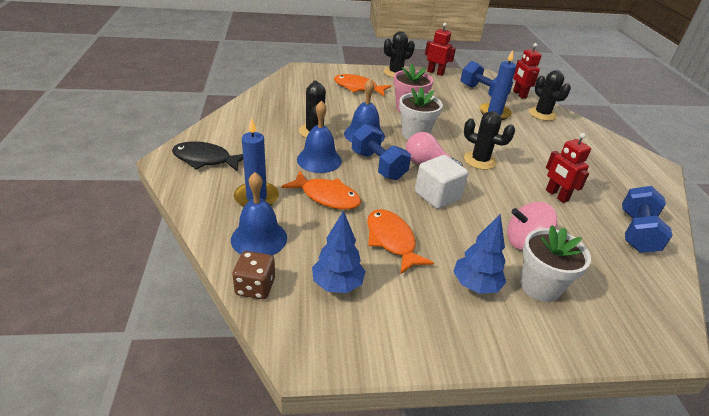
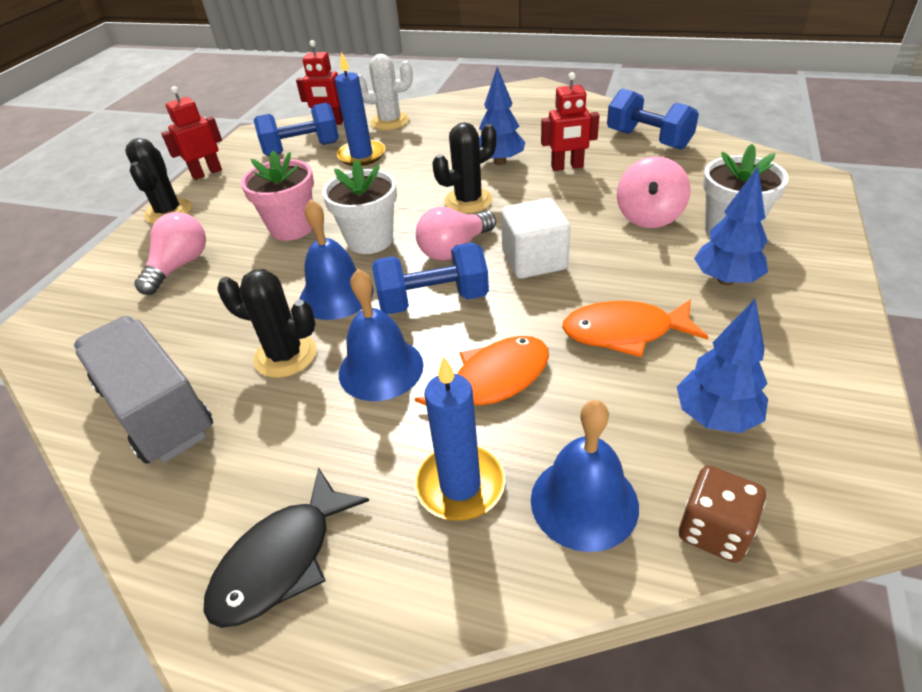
camera: 60 degrees left, 5 degrees up
(269, 110) = (156, 409): none -> grey truck
(358, 88) = (179, 266): orange fish -> pink light bulb
(535, 165) = (500, 162): none -> blue tree
(542, 114) = (390, 121): black cactus -> white cactus

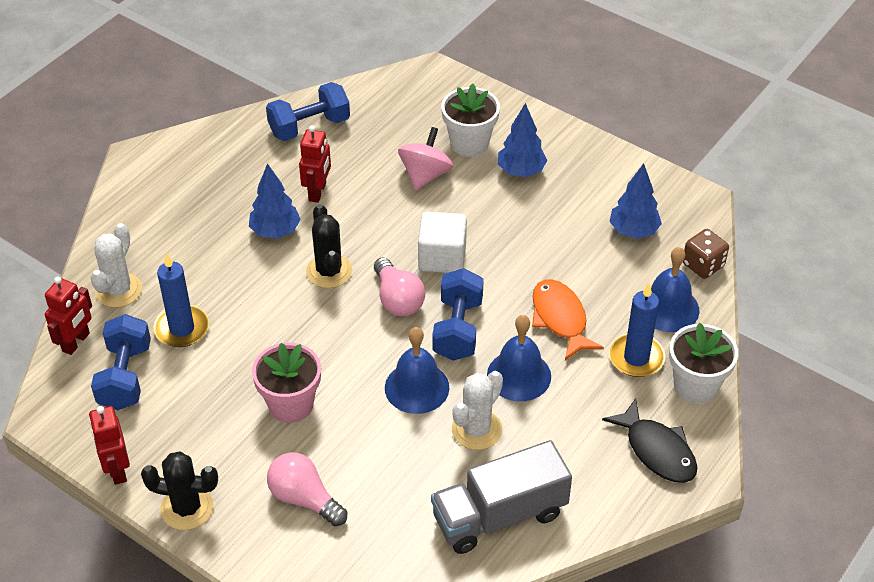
camera: 75 degrees left, 5 degrees up
(285, 355) = (476, 430): black cactus -> white cactus
(370, 240) = (349, 351): white flower pot -> white flower pot (696, 385)
(624, 332) = (546, 240): orange fish -> none
(649, 216) = (425, 175): pink spinning top -> pink spinning top turned 105 degrees counterclockwise

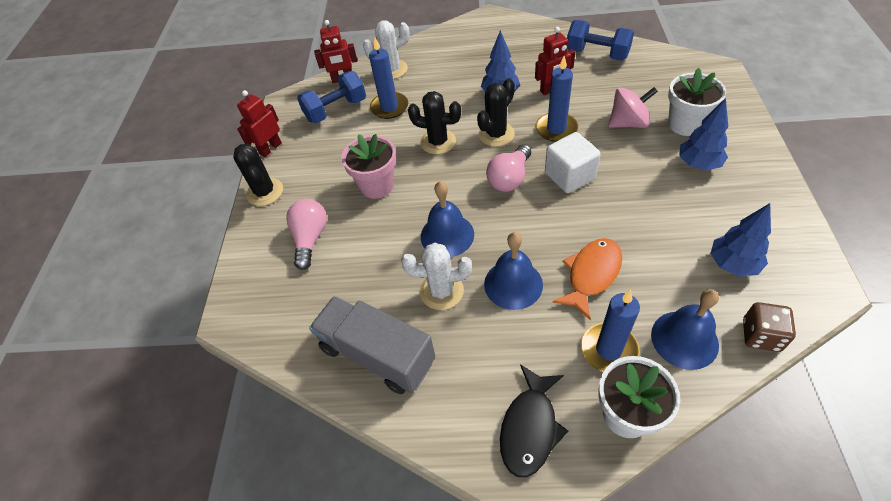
camera: 60 degrees right, 5 degrees up
(285, 321) = (438, 142): none -> black cactus
(374, 226) = (556, 129): none -> blue candle
(457, 329) = (518, 223): blue dumbbell -> none

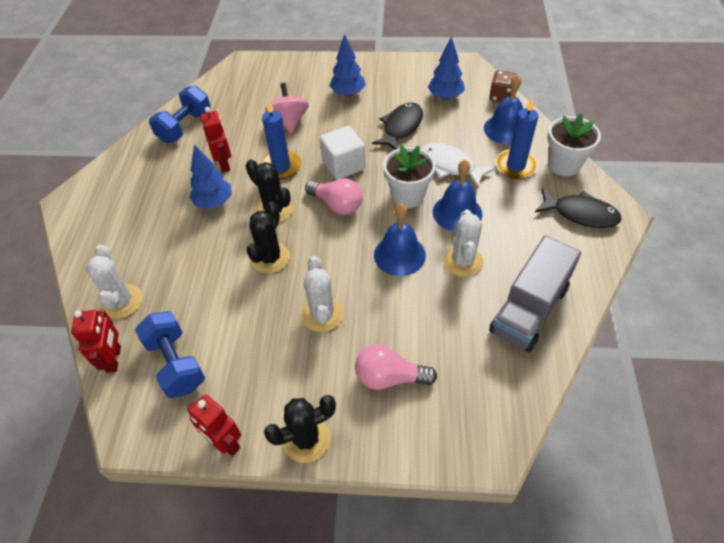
camera: 90 degrees left, 0 degrees up
(377, 185) = (322, 314): pink flower pot -> white cactus
(389, 107) = (195, 303): blue candle -> none
(591, 275) = (450, 166): orange fish -> white fish
(650, 221) = (401, 127): none -> black fish
(685, 124) = (301, 92): white flower pot -> white flower pot (408, 196)

